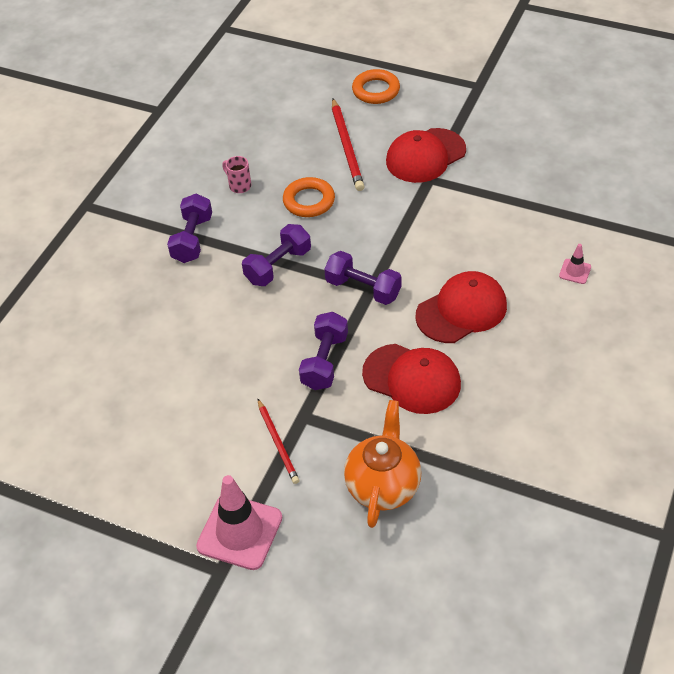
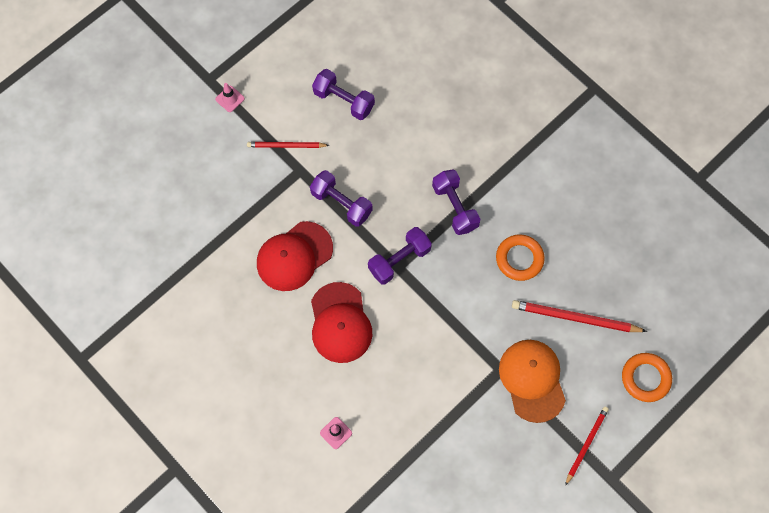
camera: 110 degrees right, 20 degrees up
(192, 239) = (516, 155): purple dumbbell -> purple dumbbell (344, 100)
(239, 186) = (564, 211): pink mug -> none
(239, 532) = (230, 99): pink traffic cone -> pink traffic cone, size x0.46
(383, 486) = (216, 198): orange teapot -> none
(425, 156) = (532, 380): red cap -> orange cap
(460, 107) = (586, 444): none -> red pencil

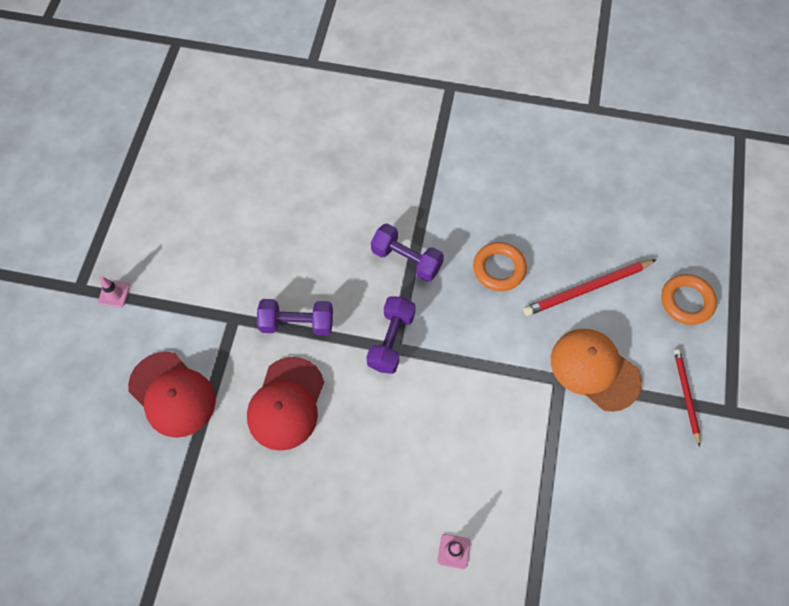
camera: 35 degrees left, 5 degrees down
(286, 146) = (204, 303): red pencil -> none
(340, 323) = (378, 438): red cap -> red cap (172, 394)
(344, 100) = (231, 228): purple dumbbell -> none

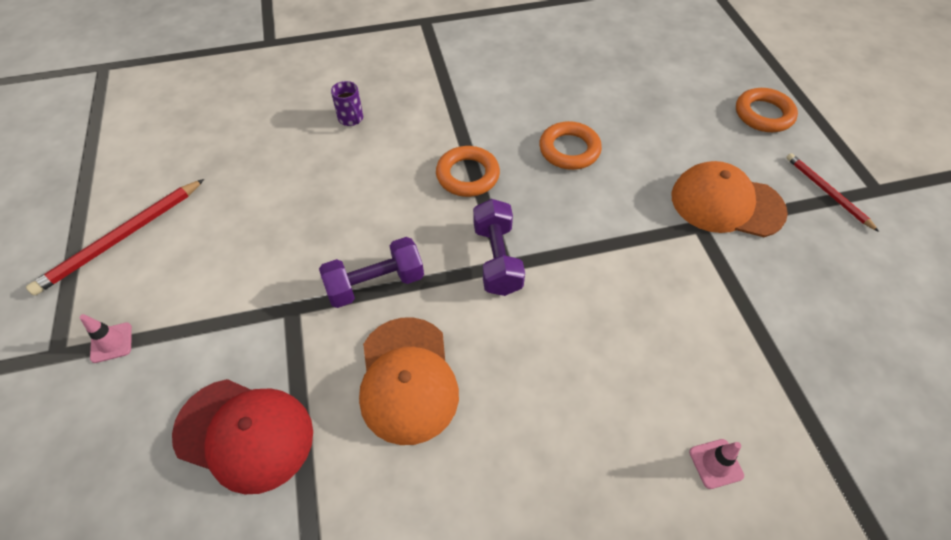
camera: 25 degrees left, 10 degrees down
(286, 404) = (407, 379): red cap -> orange cap
(343, 170) = (351, 119): none -> purple mug
(406, 259) = (467, 175): purple dumbbell -> orange ring
(587, 289) = (667, 136): red pencil -> red pencil (122, 238)

